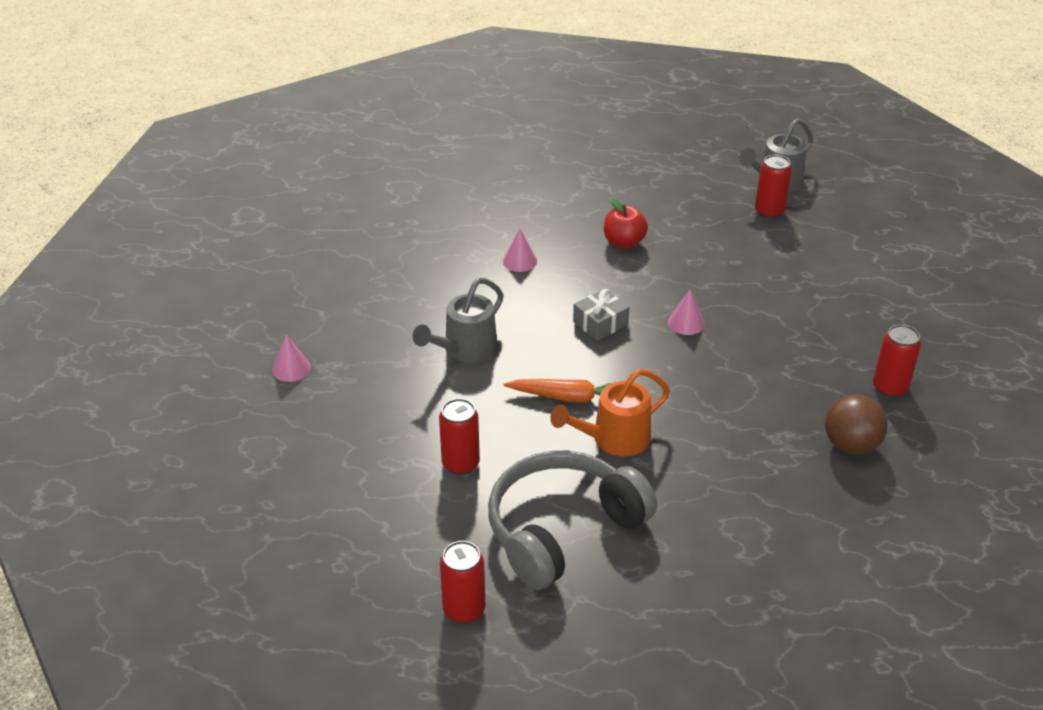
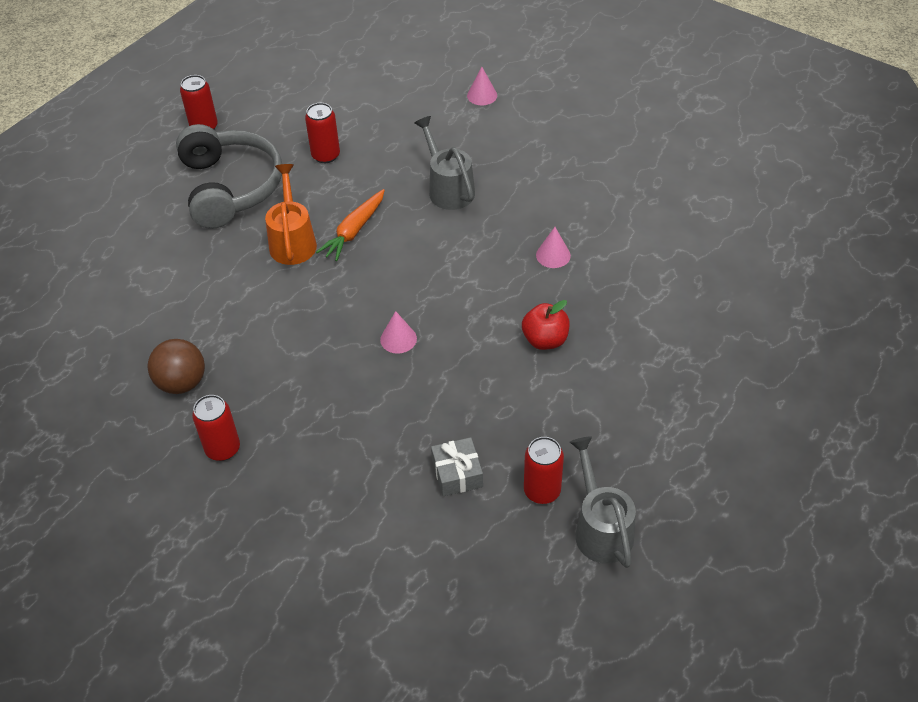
camera: 115 degrees right, 10 degrees up
(600, 323) = (432, 280): grey gift -> grey gift (457, 473)

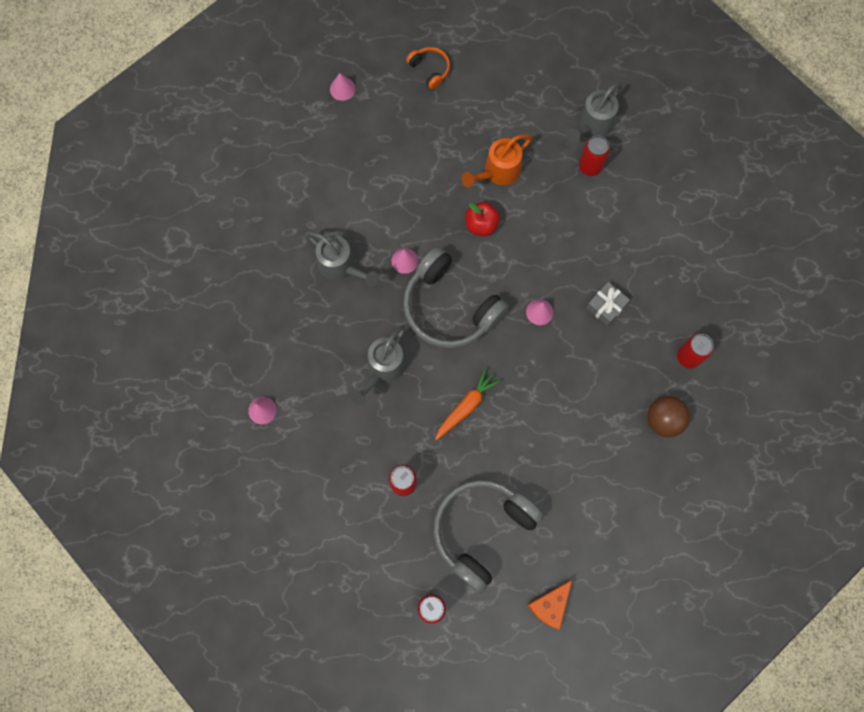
camera: 125 degrees left, 25 degrees up
(118, 201) = (550, 605): none -> orange cheese
(292, 241) = (503, 442): orange watering can -> orange watering can (497, 172)
(354, 231) = (466, 406): orange carrot -> orange carrot turned 45 degrees counterclockwise
(457, 473) = (610, 216): grey gift -> grey gift (606, 306)
(469, 266) = (449, 307): none -> grey headphones
(585, 204) = (341, 267): none -> grey watering can
(799, 394) = (430, 69): none -> orange headphones
(819, 298) = (342, 89): none -> pink cone

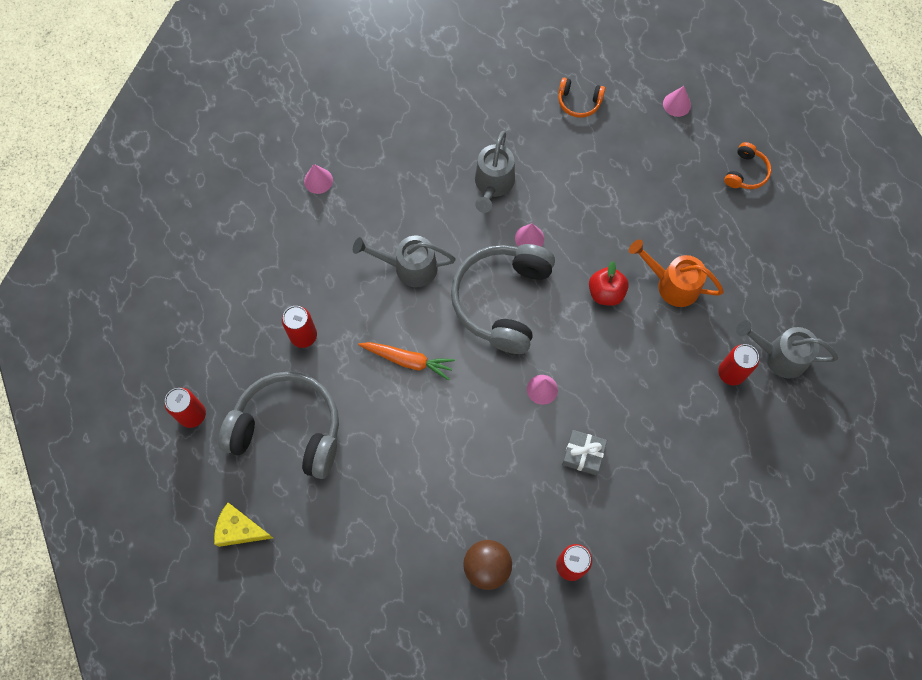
camera: 65 degrees right, 5 degrees down
(300, 162) = (579, 102): none -> orange headphones
(550, 605) = (239, 529): orange cheese -> yellow cheese

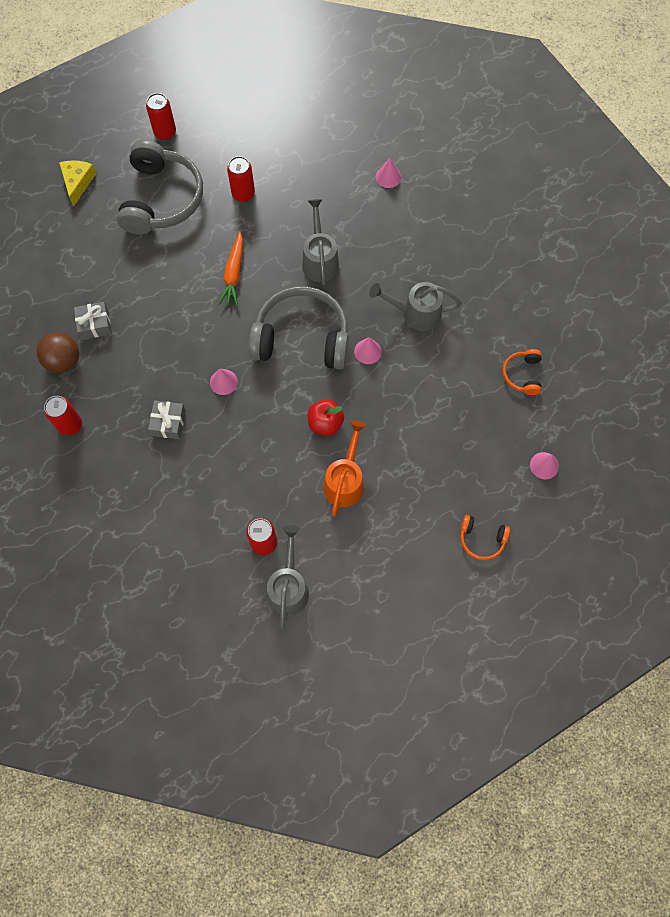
camera: 80 degrees right, 0 degrees up
(445, 525) = (95, 324): none -> grey gift

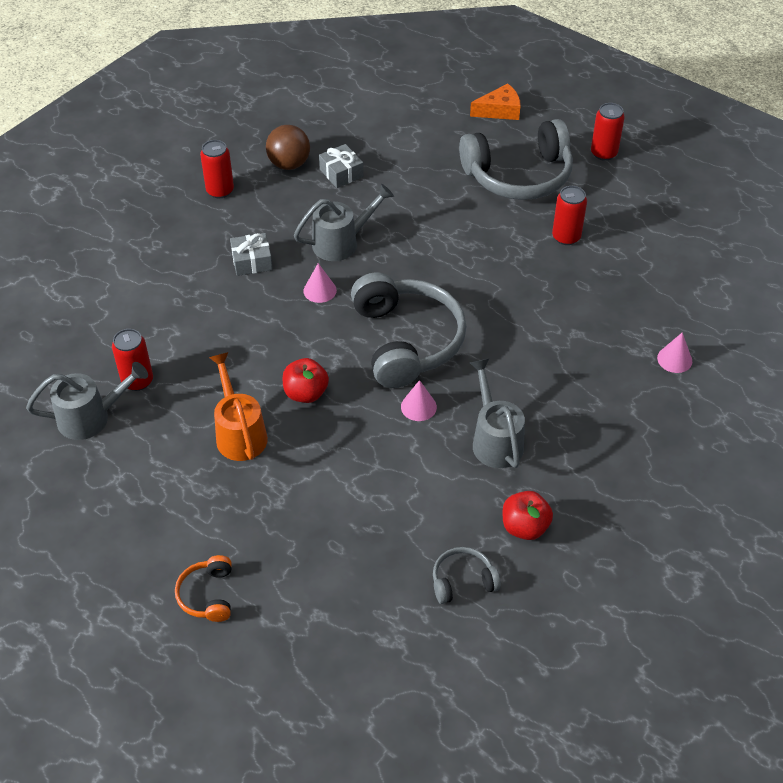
camera: 70 degrees right, 20 degrees down
(78, 182) = (500, 110): yellow cheese -> orange cheese
(233, 274) = (458, 259): orange carrot -> none
(320, 259) = (519, 327): grey watering can -> grey watering can (342, 242)
(345, 480) = (239, 432): orange watering can -> orange watering can turned 105 degrees counterclockwise
(493, 322) = (524, 527): none -> red apple
(522, 375) = (463, 581): orange headphones -> grey headphones
(544, 465) = (338, 641): pink cone -> none

